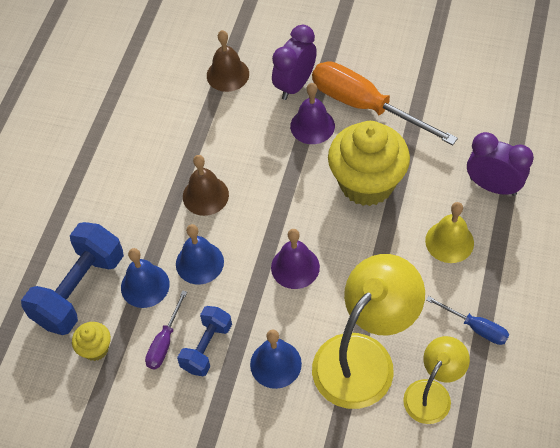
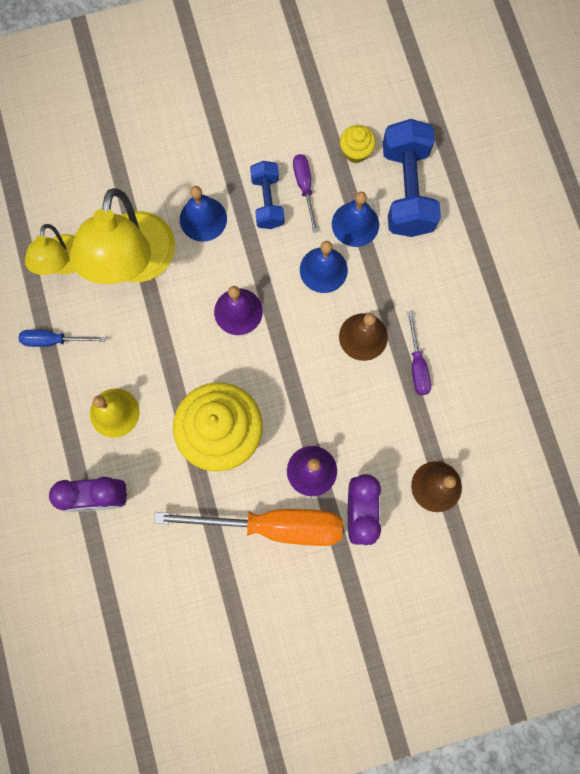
camera: 145 degrees right, 20 degrees up
(179, 155) = (417, 365): none -> purple screwdriver

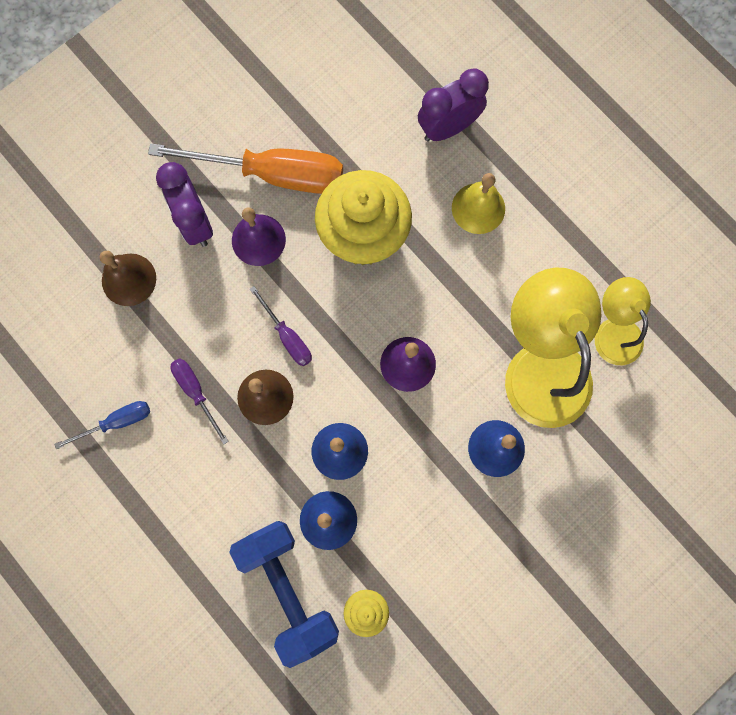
camera: 155 degrees right, 0 degrees up
(53, 340) = (577, 249): blue screwdriver -> blue screwdriver (117, 422)
(267, 201) = (437, 501): blue dumbbell -> none
(273, 525) = (273, 174): orange screwdriver -> orange screwdriver turned 150 degrees counterclockwise
(304, 187) = (404, 538): purple screwdriver -> purple screwdriver (287, 337)

